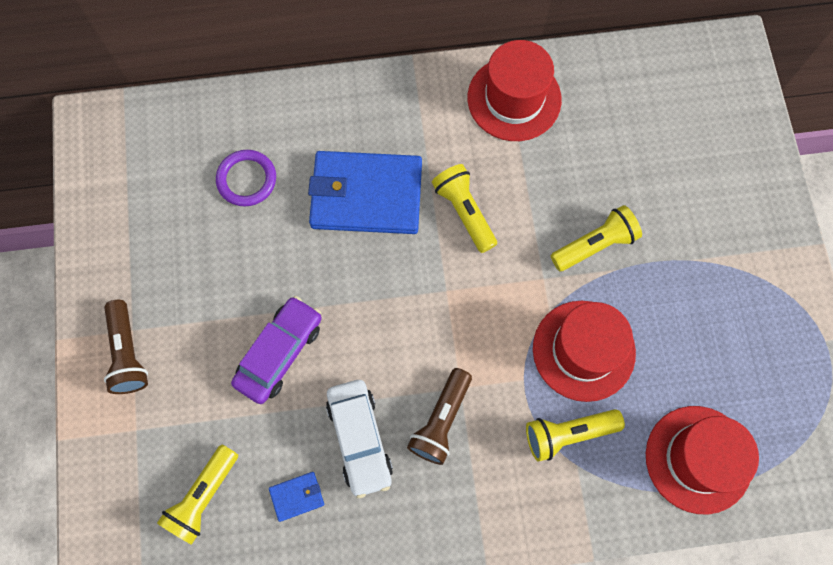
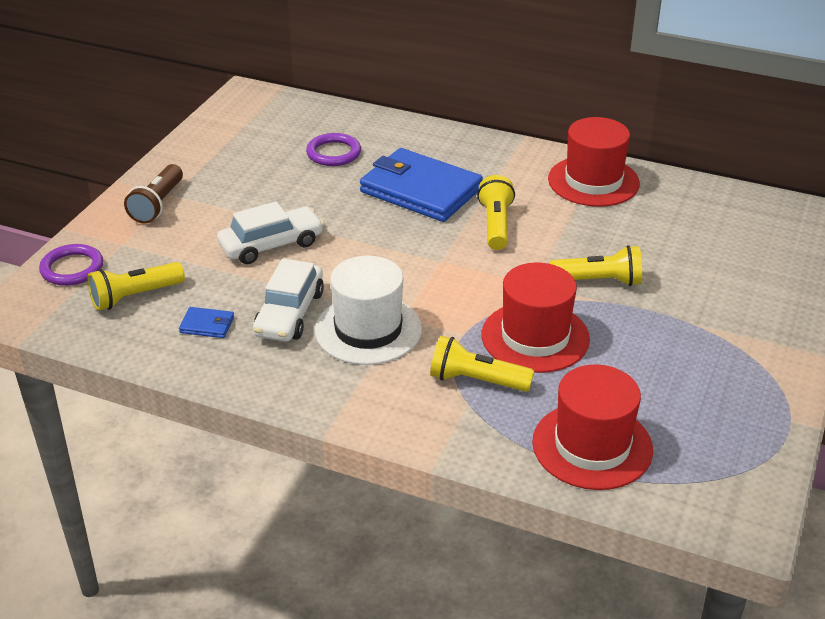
camera: 30 degrees right, 35 degrees down
(113, 492) = (72, 268): none -> purple ring
(279, 353) = (271, 245): purple car -> white car
(441, 421) = (368, 329): brown flashlight -> white hat

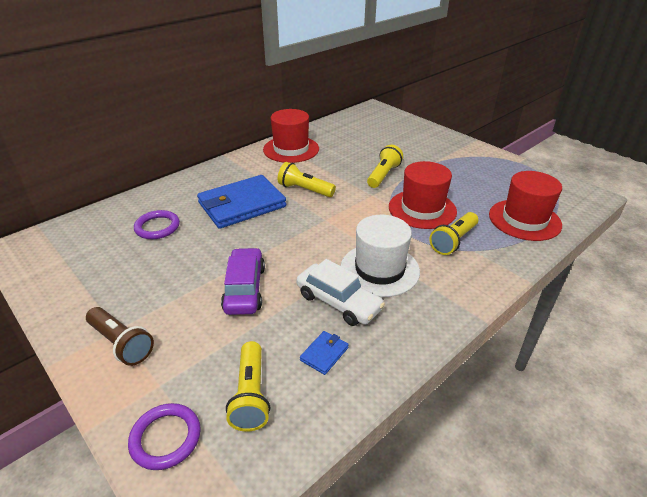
camera: 65 degrees left, 0 degrees up
(271, 245) = (245, 289): white car -> purple car

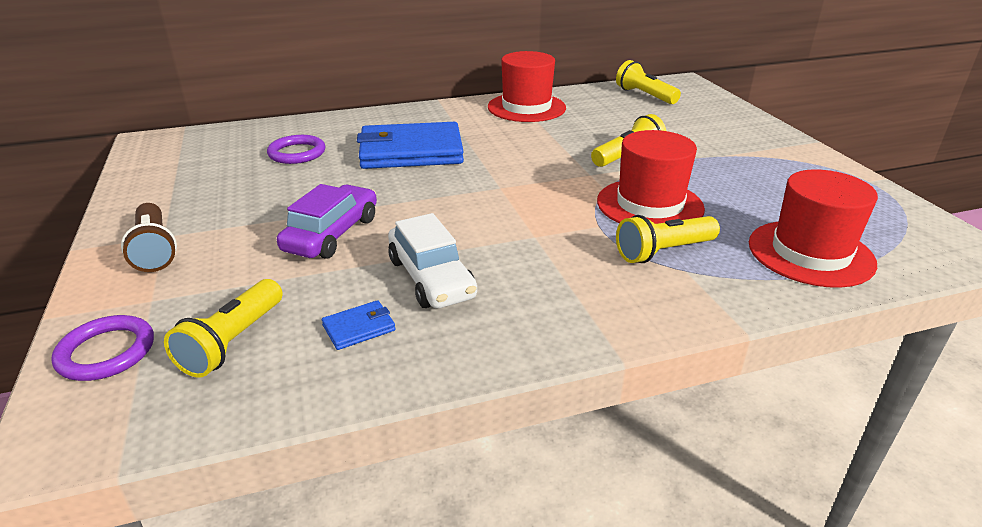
camera: 25 degrees right, 5 degrees down
(304, 190) = (503, 151): yellow flashlight -> yellow flashlight (644, 95)
(379, 269) = (521, 257): white hat -> none

